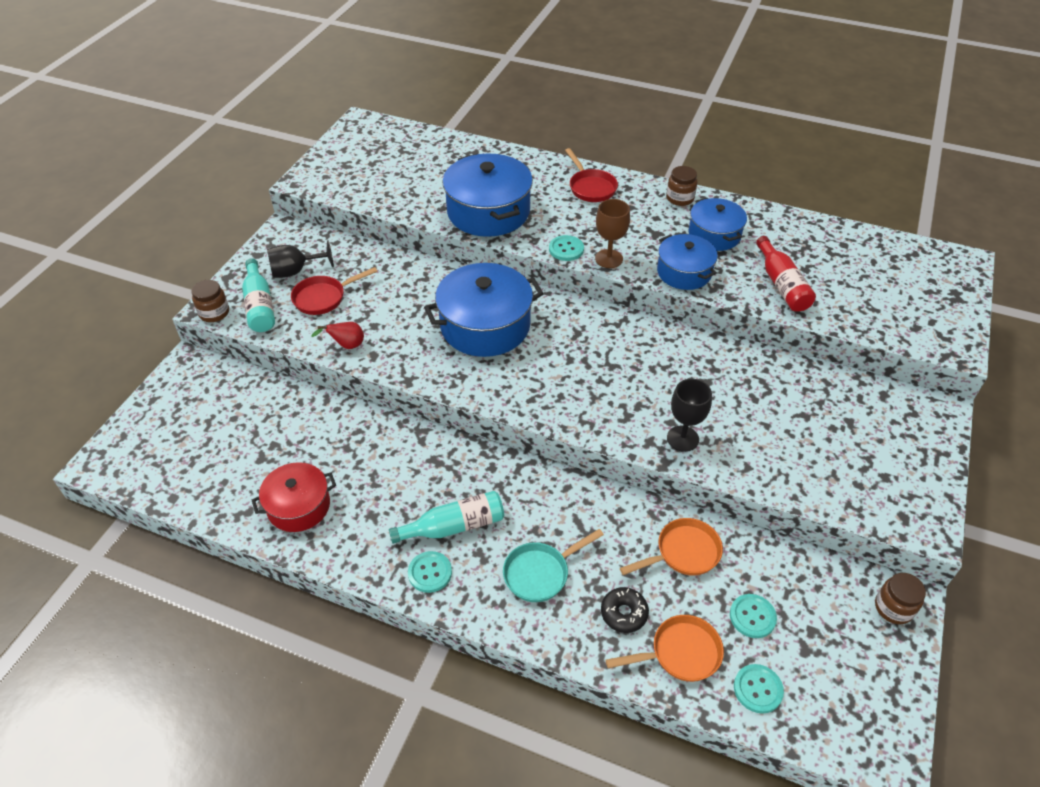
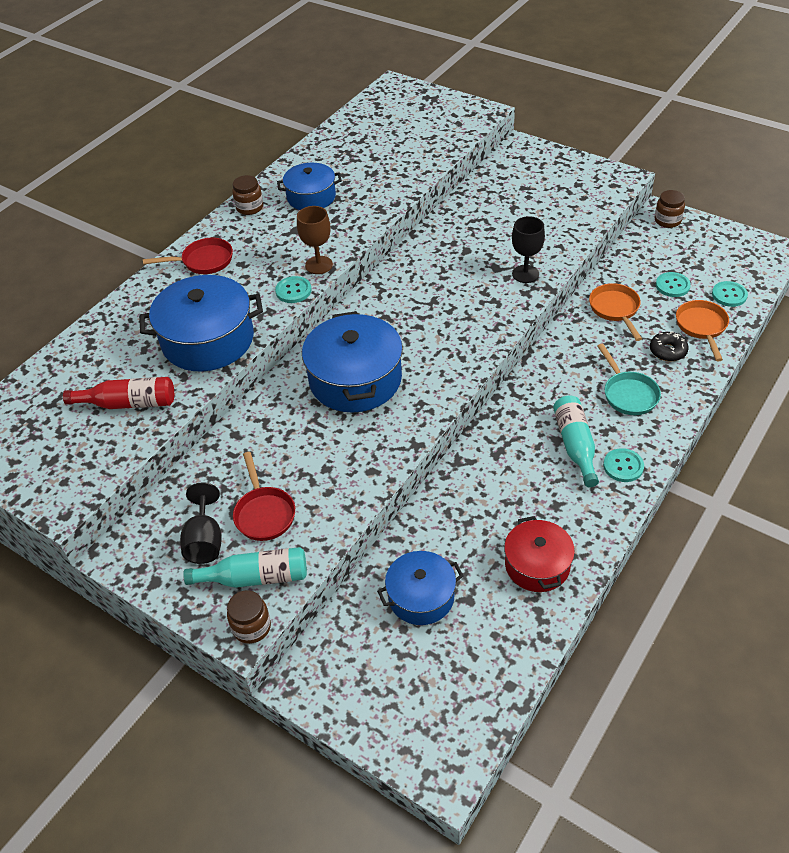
camera: 75 degrees left, 0 degrees up
(346, 345) = (350, 494): red pear -> none
(684, 272) = (355, 223): blue pot -> blue pot (421, 597)
(781, 284) = (389, 174): red bottle -> red bottle (129, 403)

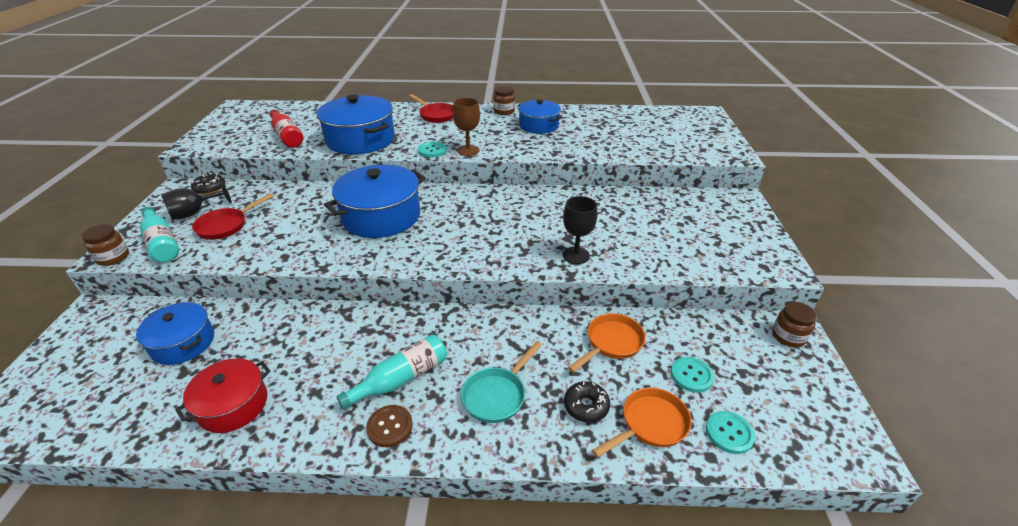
camera: 55 degrees right, 10 degrees down
(150, 520) = (210, 188): none -> black donut
(623, 466) = (390, 427): turquoise button -> brown button

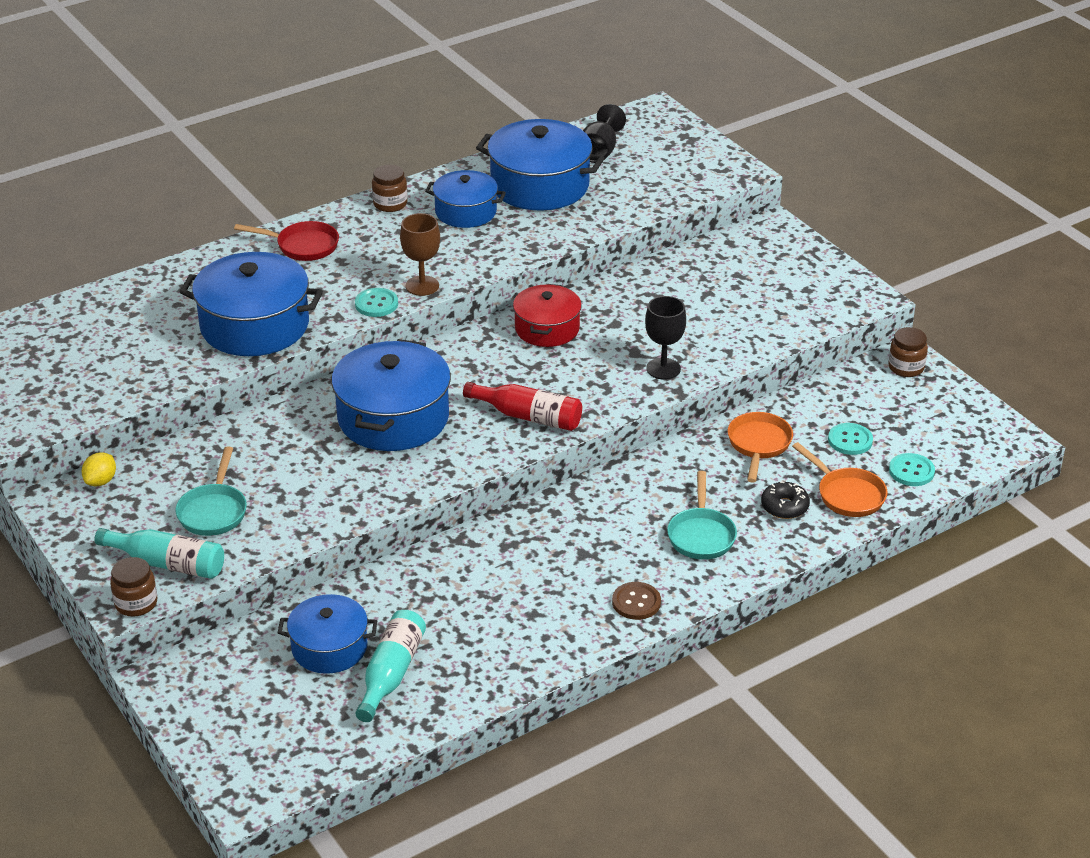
camera: 35 degrees left, 0 degrees up
(195, 213) = (141, 516): black goblet -> black goblet (599, 151)
(210, 188) = (101, 481): black donut -> yellow lemon
(226, 226) = (214, 511): red pan -> turquoise pan
(233, 405) = (469, 660): red pot -> red pot (547, 329)
(287, 136) = (137, 361): red bottle -> red bottle (528, 416)
(401, 378) = (599, 565): turquoise bottle -> turquoise bottle (391, 673)
(596, 126) = (540, 185): none -> blue pot
(650, 424) = (847, 495): orange pan -> orange pan turned 120 degrees clockwise

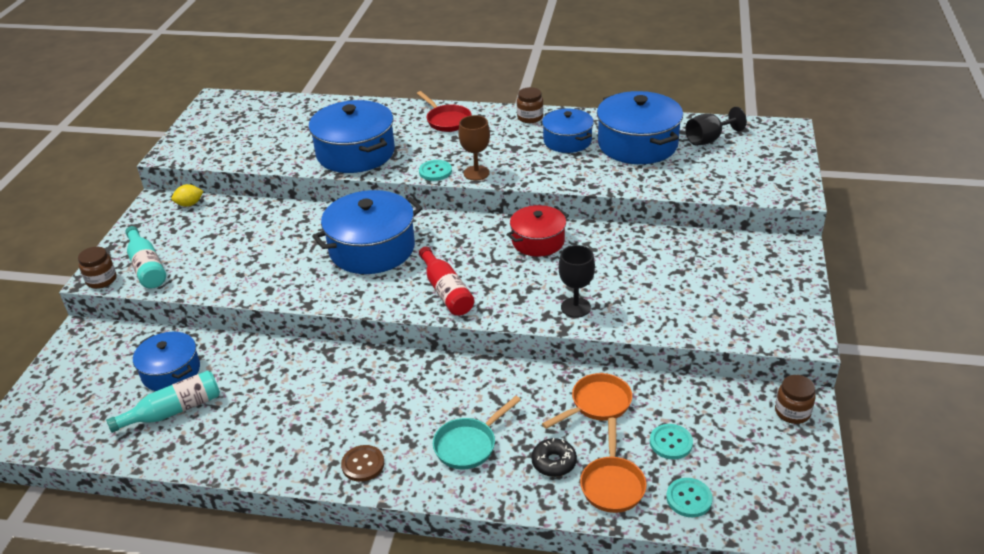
camera: 45 degrees right, 0 degrees up
(214, 511) = (209, 251): turquoise pan -> none

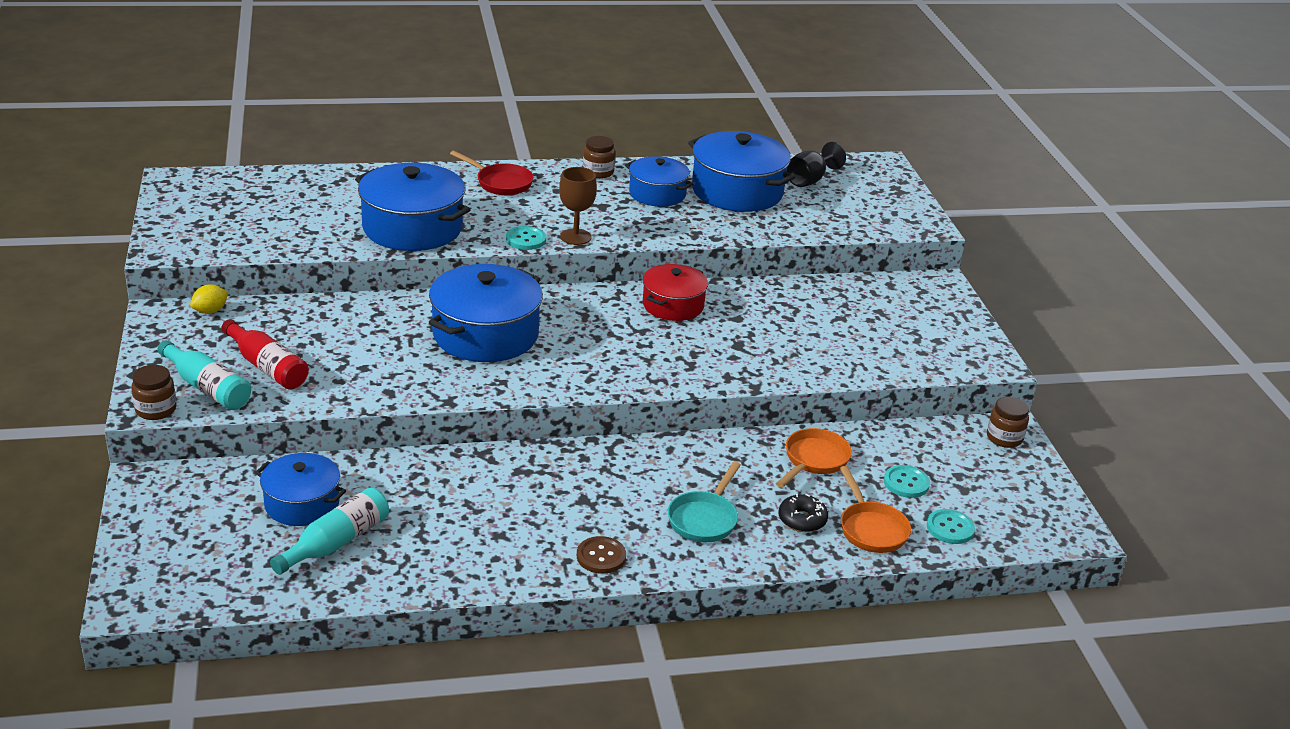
camera: 25 degrees left, 5 degrees down
(446, 291) = (603, 368): red bottle -> red bottle (267, 367)
(575, 307) = (754, 365): black goblet -> none

